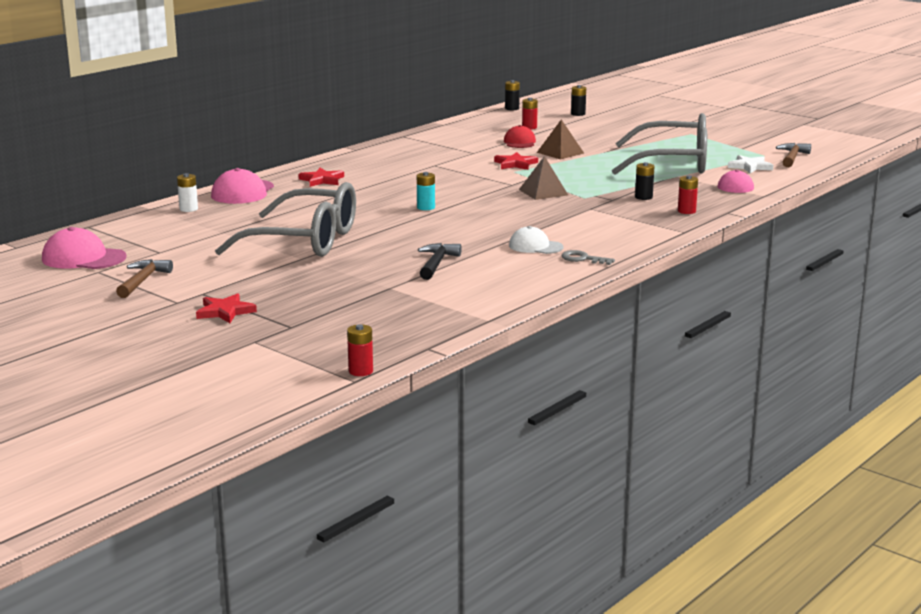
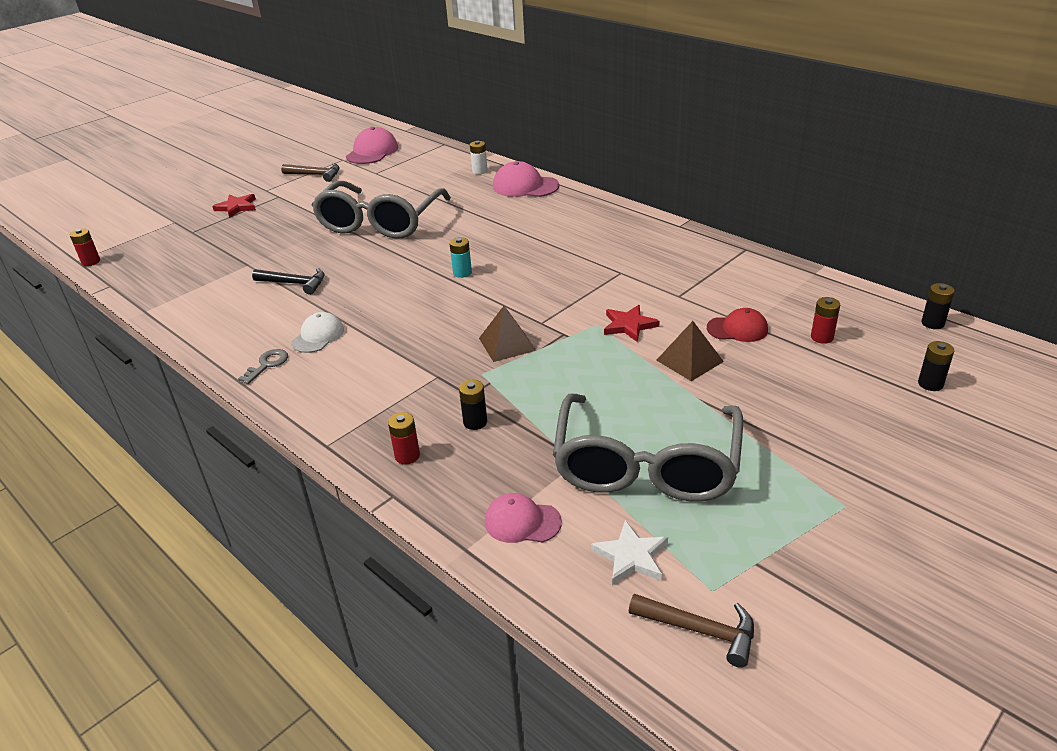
camera: 95 degrees right, 15 degrees up
(322, 180) = (562, 217): red star -> none

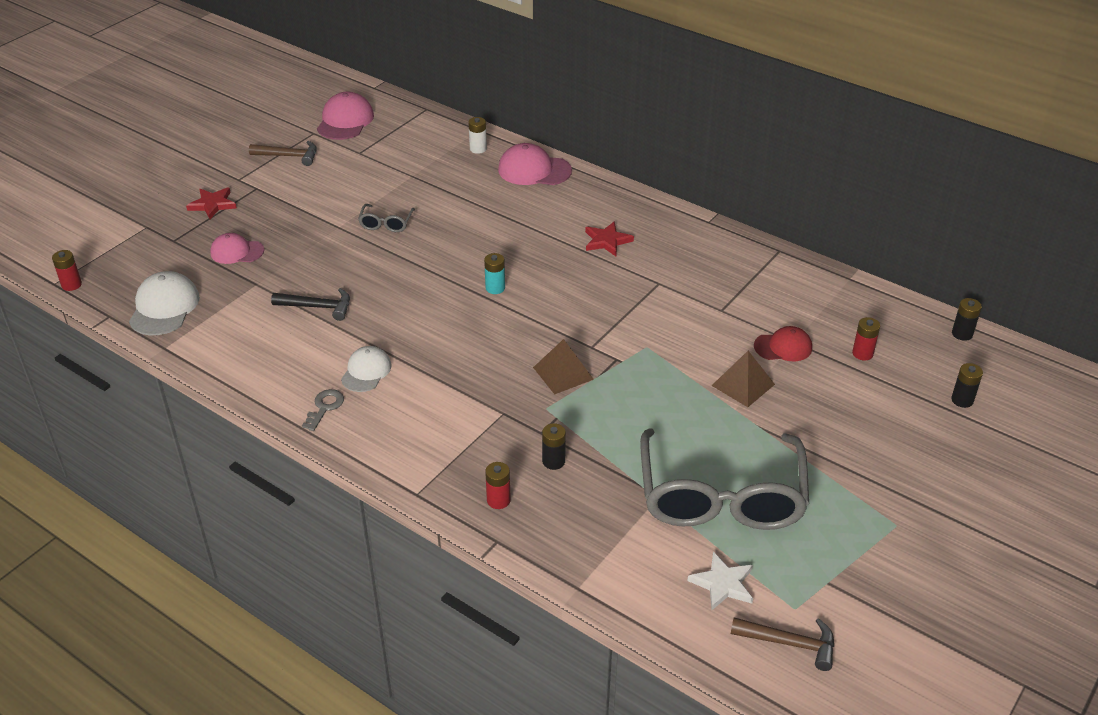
camera: 10 degrees left, 5 degrees up
(160, 280) = (164, 307): none -> white cap
(380, 223) = (386, 224): grey glasses -> grey glasses, size x0.40
(522, 522) = (621, 558): pink cap -> pink cap (237, 252)
(629, 325) = (678, 347): red star -> red star (607, 241)

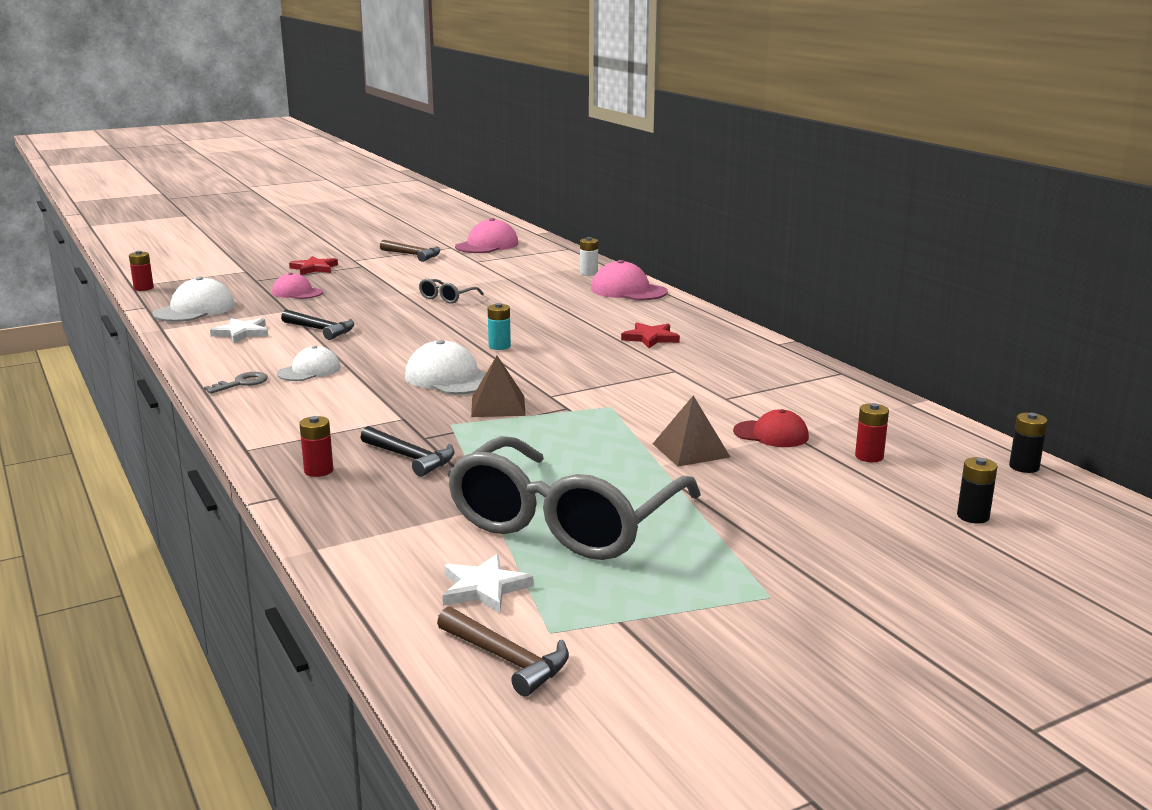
camera: 25 degrees right, 20 degrees down
(249, 333) = (242, 333): none -> white star
(493, 347) = (449, 378): none -> white cap
(553, 461) = (410, 458): black battery -> black hammer

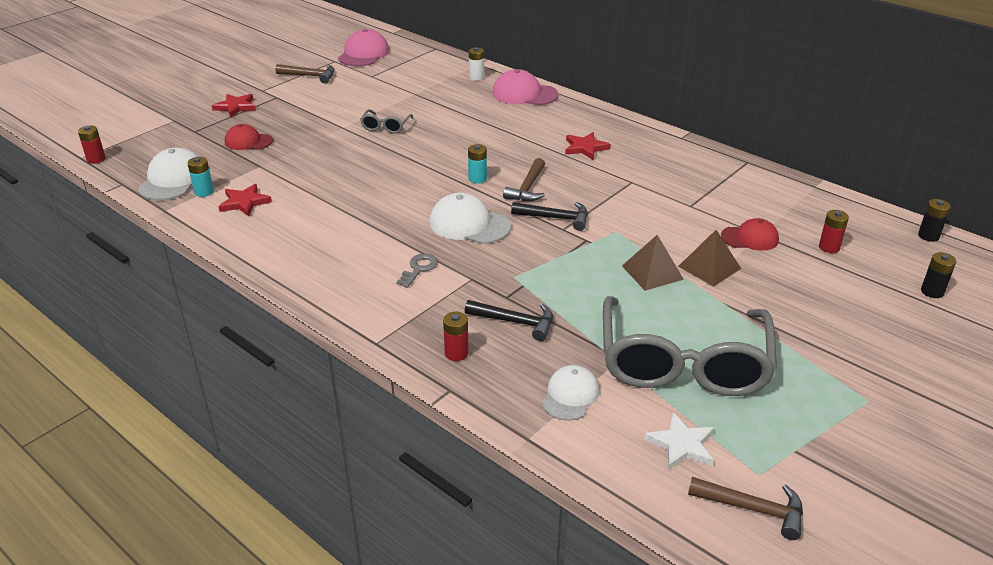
camera: 20 degrees left, 15 degrees up
(213, 321) = (204, 192): none -> turquoise battery
(241, 383) = (301, 265): grey key -> grey key (419, 269)
(242, 333) = (244, 202): white star -> red star
(297, 292) = (248, 141): pink cap -> red cap
(309, 371) = (346, 238): white cap -> white cap (570, 395)
(321, 330) = (312, 186): black hammer -> black hammer (556, 218)
(498, 406) = (533, 249): brown pyramid -> brown pyramid (652, 272)
(547, 360) = (527, 188): none -> brown hammer

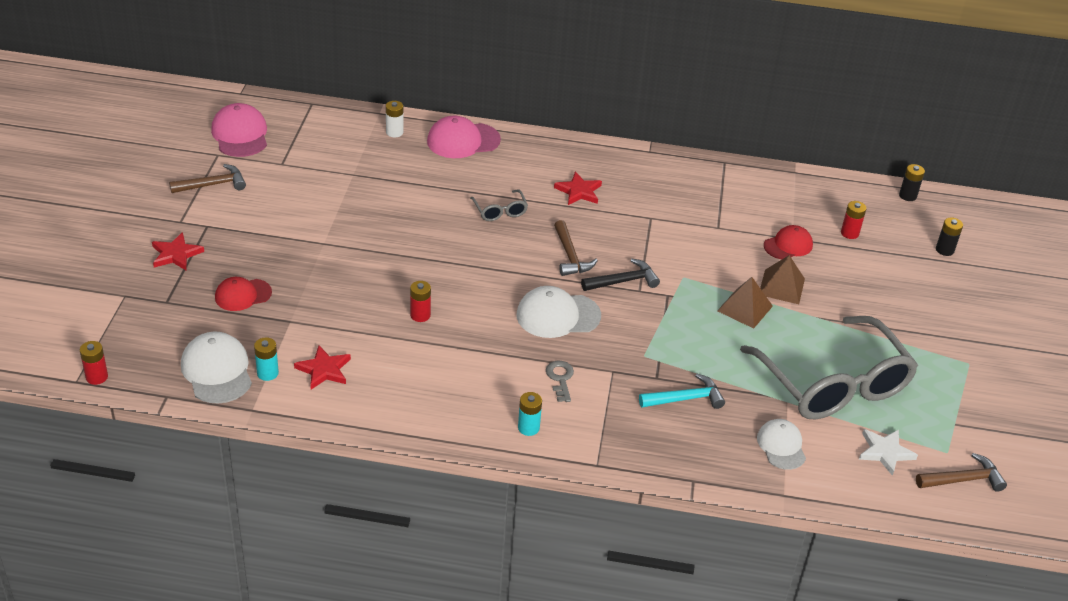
camera: 35 degrees left, 5 degrees up
(385, 127) = (367, 228): grey glasses -> grey glasses (500, 211)
(456, 353) = (668, 446): red battery -> red battery (420, 315)
(477, 179) = (516, 261): turquoise battery -> turquoise battery (528, 428)
(516, 322) = (685, 399): black hammer -> turquoise hammer

